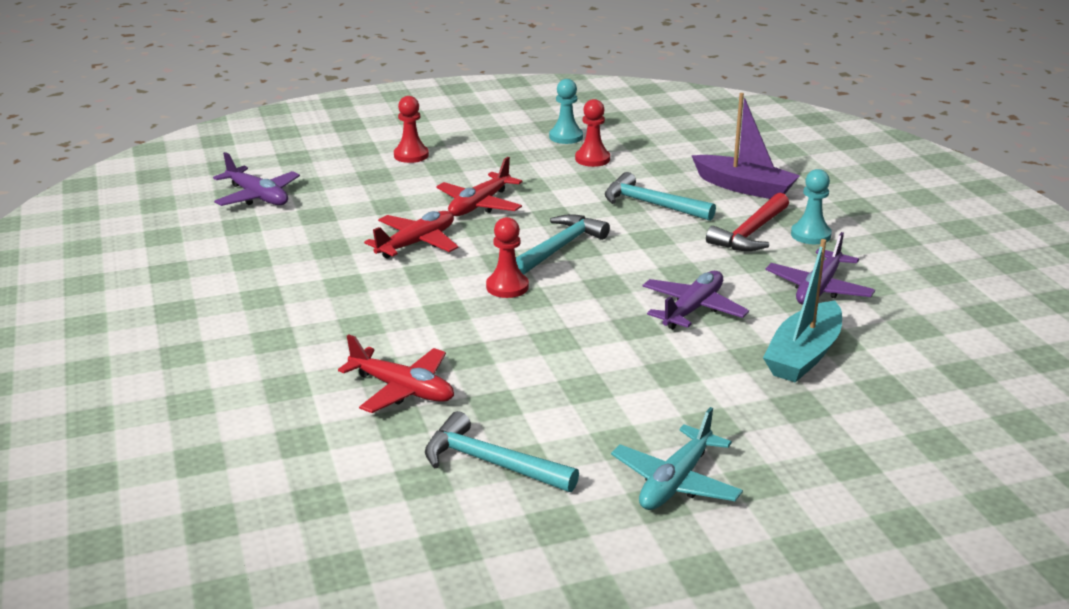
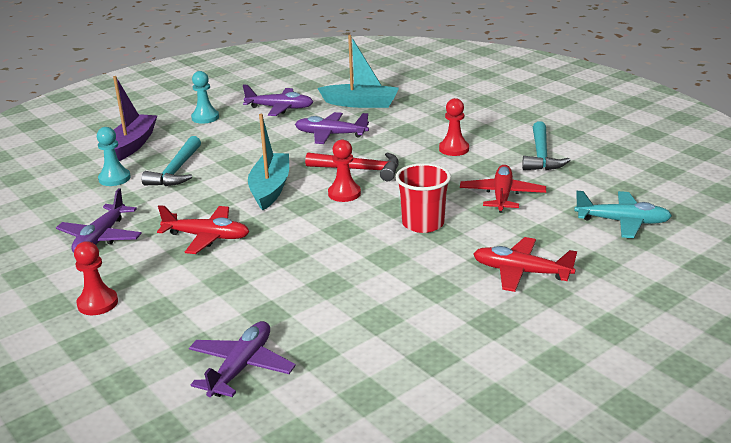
camera: 110 degrees left, 0 degrees up
(389, 318) = (423, 223): none -> red cup
(416, 243) = (297, 246): red plane -> red plane (521, 272)
(525, 162) = (101, 238): none -> purple plane
(560, 248) = (270, 188): turquoise hammer -> turquoise boat
(566, 137) = (33, 231): turquoise pawn -> turquoise pawn (114, 178)
(592, 159) = (87, 209): red pawn -> red pawn (454, 149)
(676, 482) = (505, 114): turquoise plane -> turquoise plane (622, 222)
(751, 233) = (211, 134): red hammer -> red hammer (359, 169)

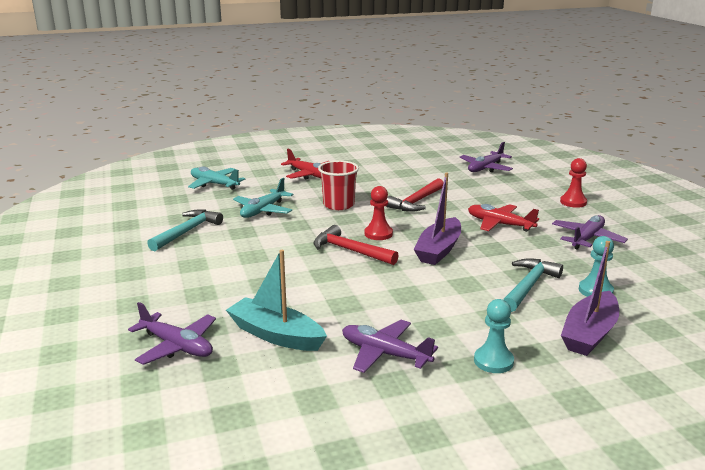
camera: 160 degrees left, 5 degrees down
(270, 188) = (438, 250): turquoise boat -> purple boat
(326, 252) = (416, 202): none -> red hammer
(330, 135) = (348, 294): purple plane -> purple plane (177, 346)
(454, 149) = (248, 252): red pawn -> none
(502, 195) = (263, 210): red plane -> turquoise plane

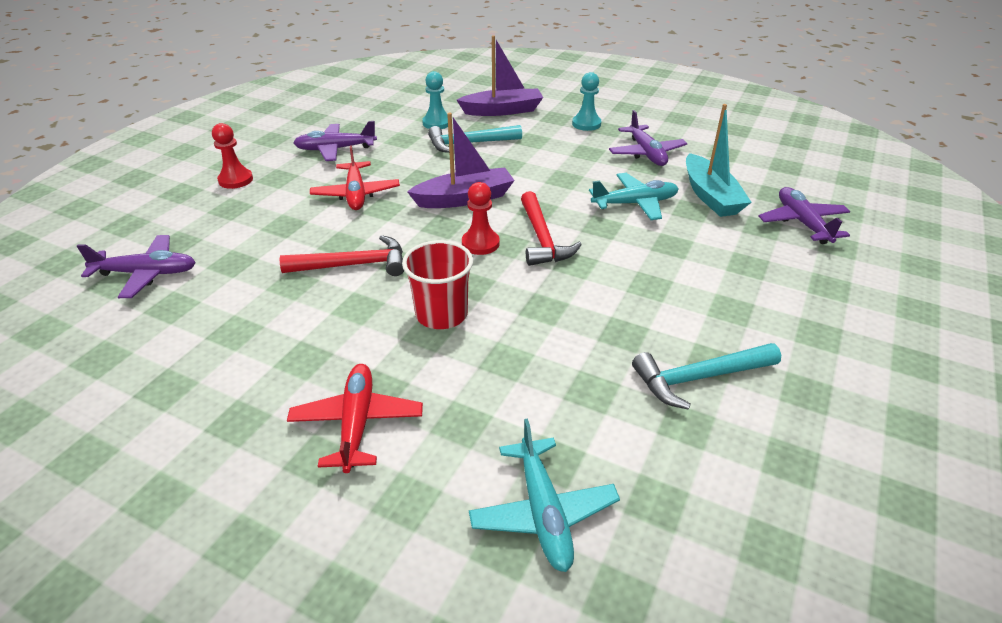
camera: 135 degrees left, 15 degrees up
(263, 210) = (549, 364): turquoise plane -> turquoise plane (635, 203)

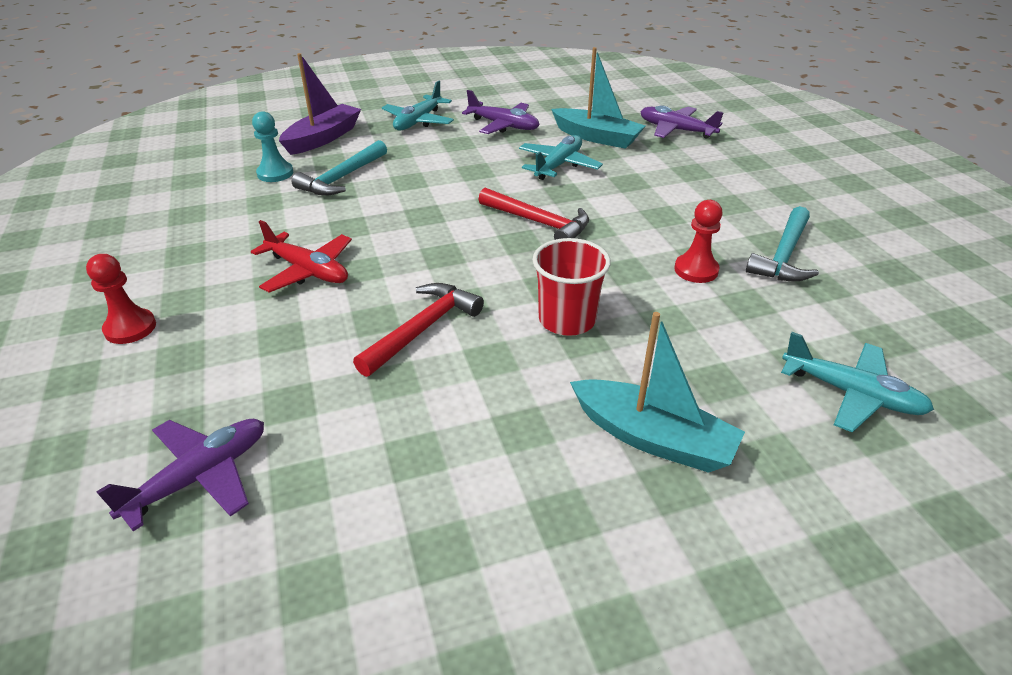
camera: 45 degrees left, 0 degrees up
(335, 149) = (204, 243): purple plane -> none
(357, 423) = (653, 438): red plane -> turquoise boat
(465, 198) = (421, 224): purple boat -> none
(480, 243) = (499, 251): red pawn -> red pawn (696, 270)
(586, 124) = (418, 121): turquoise pawn -> turquoise plane

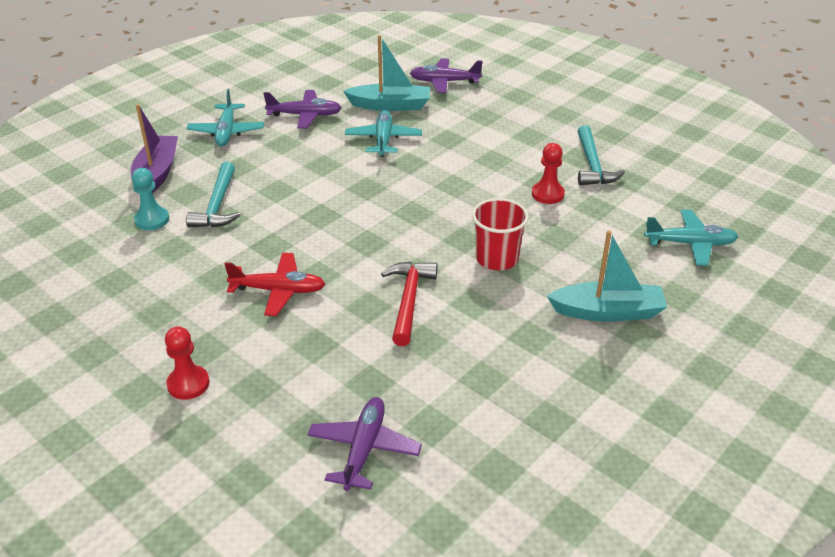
camera: 30 degrees left, 0 degrees up
(538, 222) = (413, 193): red hammer -> none

